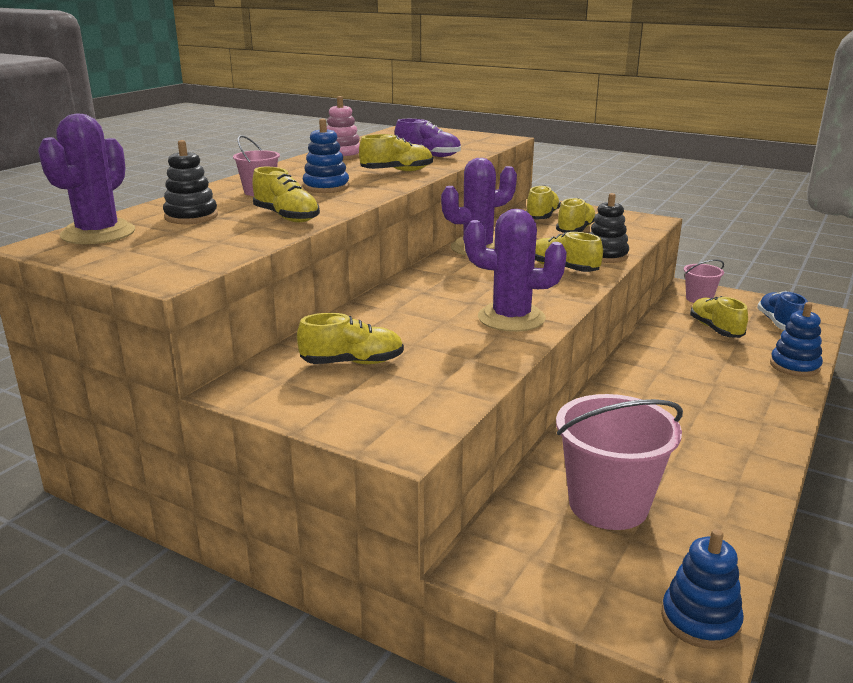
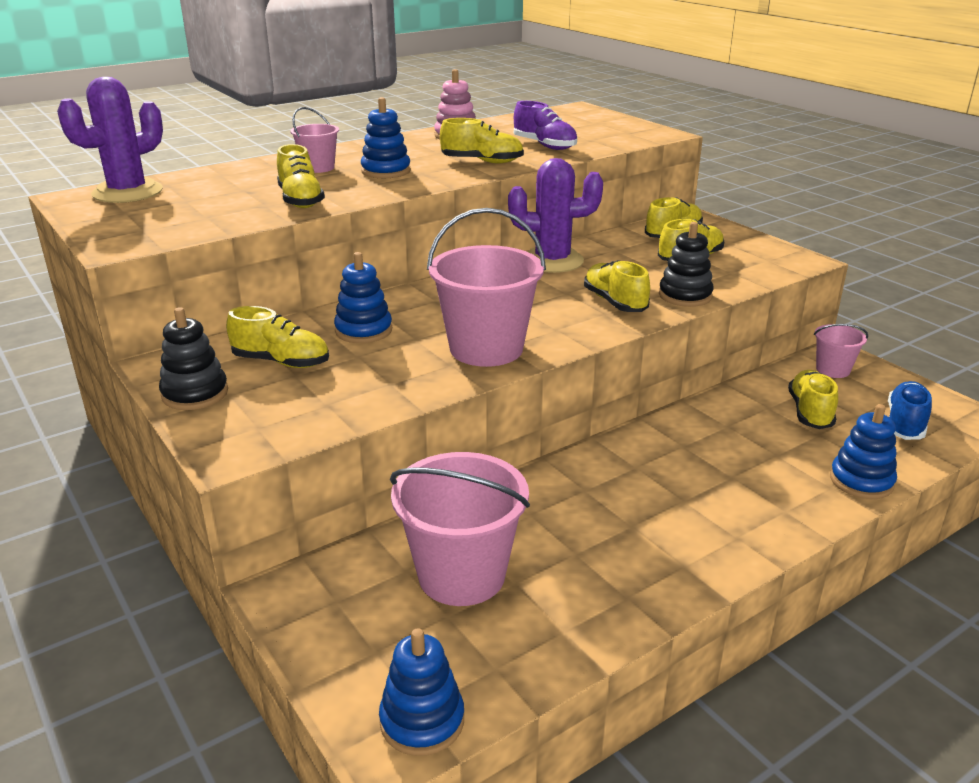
camera: 25 degrees right, 5 degrees up
(191, 216) = (223, 186): black stacking toy -> black stacking toy (195, 394)
(392, 324) = (363, 330): none -> blue stacking toy
(511, 318) = (486, 348): purple cactus -> pink bucket

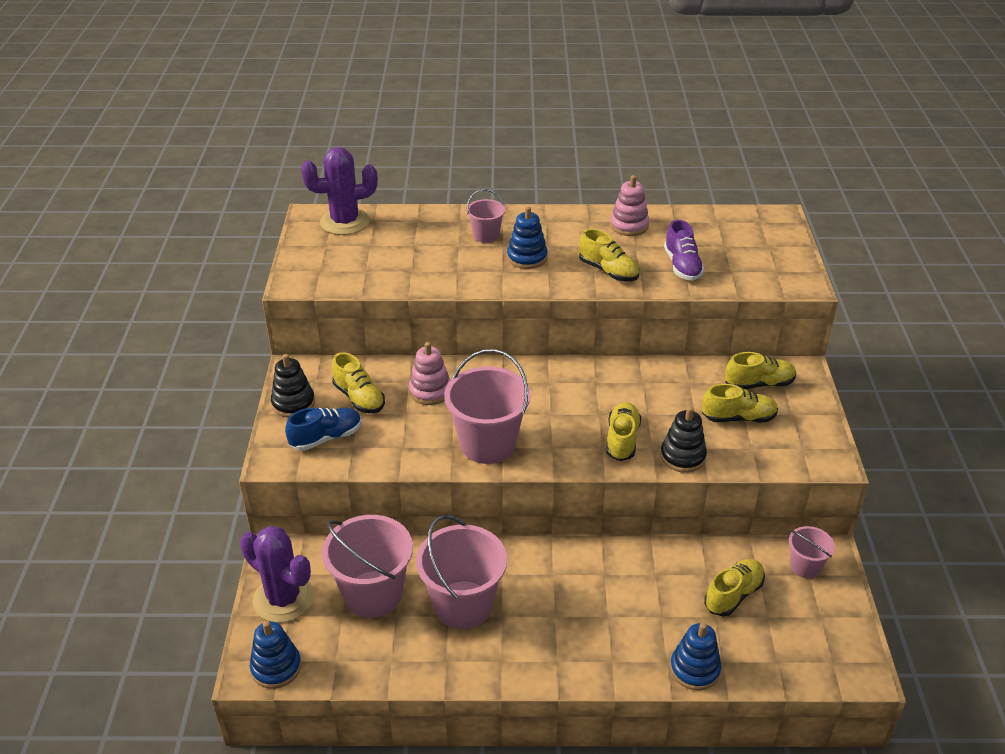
camera: 35 degrees right, 10 degrees up
(300, 200) = (437, 273): yellow shoe -> none
(363, 330) = (430, 391): blue stacking toy -> pink stacking toy
(552, 261) = (626, 375): purple cactus -> purple cactus (283, 599)
(578, 535) = (463, 604): none -> pink bucket
(905, 424) = (796, 643): blue shoe -> blue shoe (326, 438)

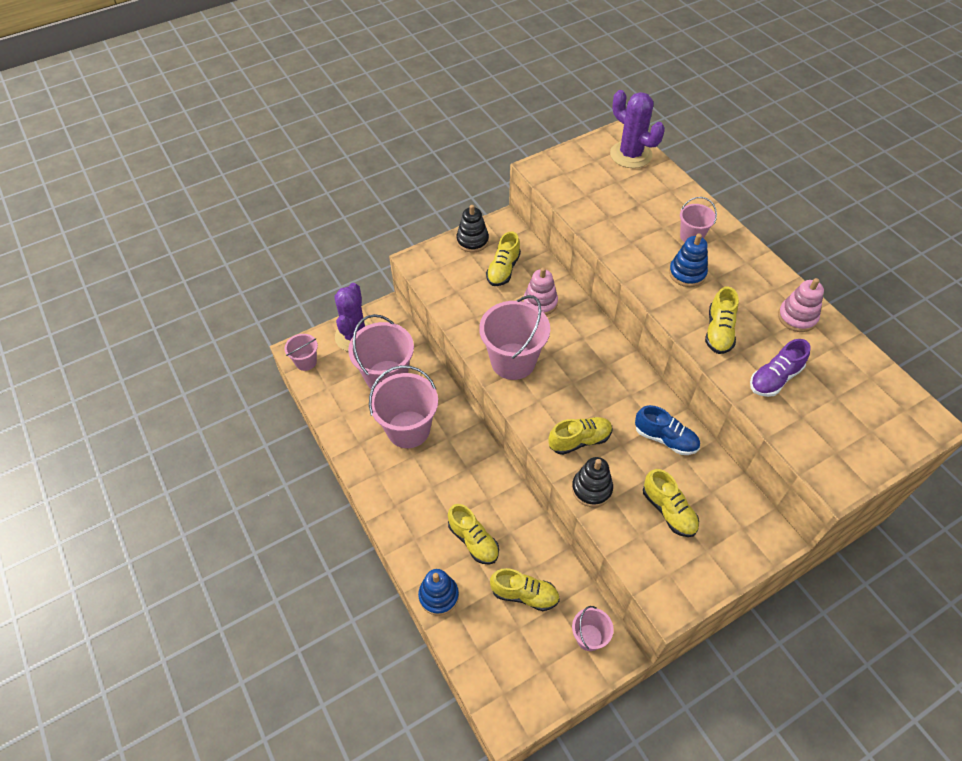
camera: 60 degrees right, 15 degrees up
(276, 667) = (306, 362): blue stacking toy -> pink bucket
(326, 438) = (454, 274): blue shoe -> blue shoe (665, 439)
(759, 384) = (725, 510): yellow shoe -> yellow shoe (473, 540)

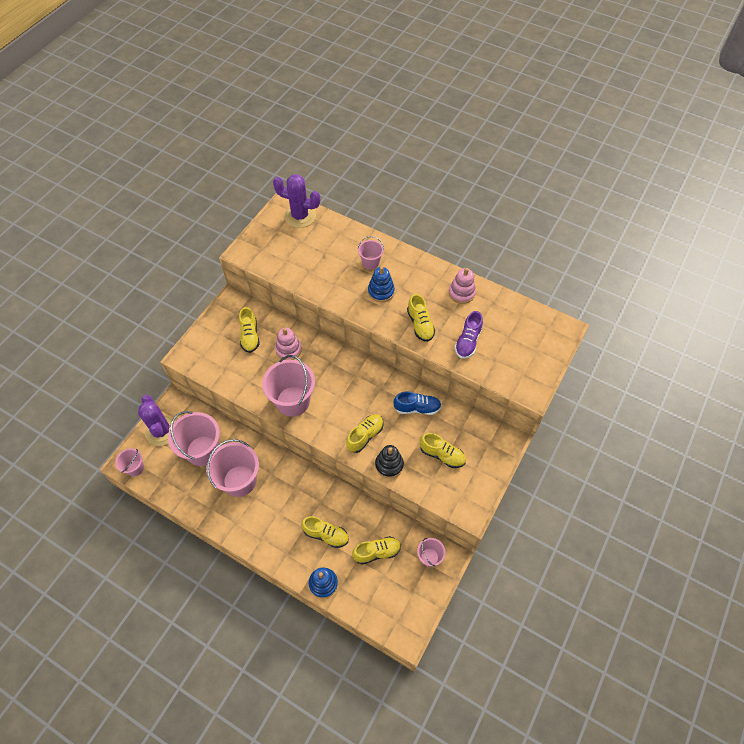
camera: 30 degrees left, 5 degrees up
(472, 241) = (215, 323): black stacking toy -> none

